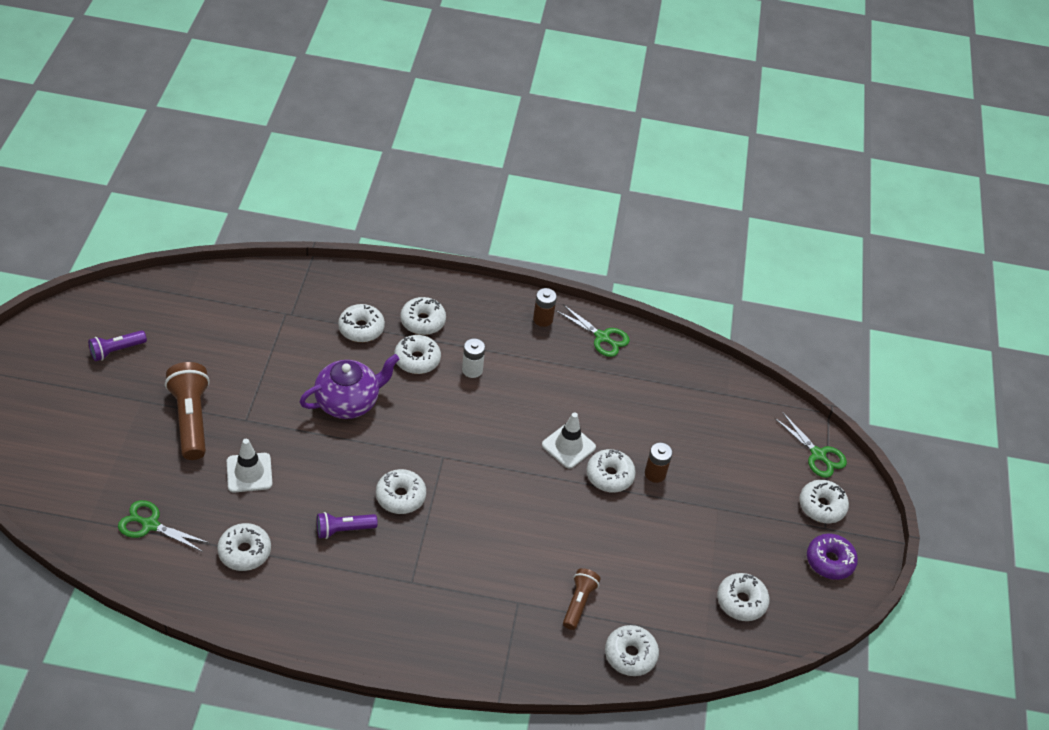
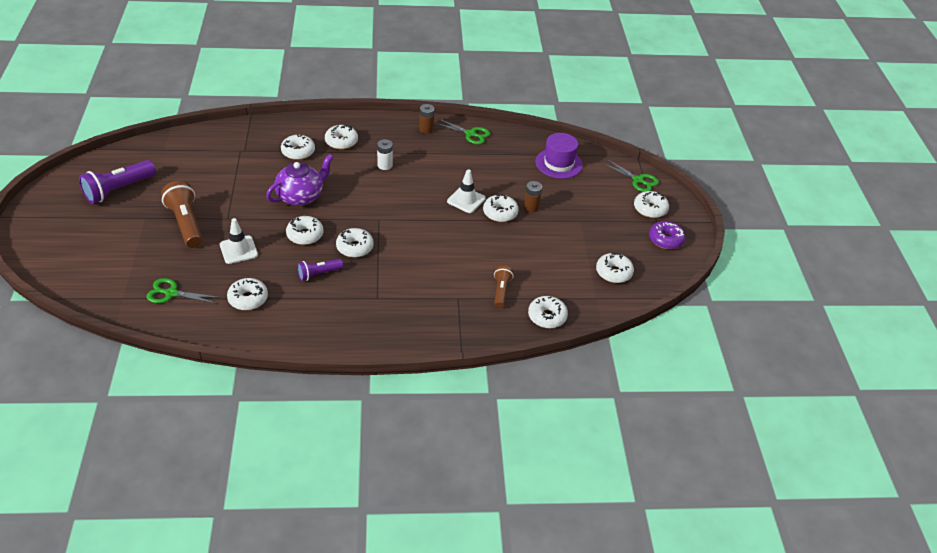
camera: 10 degrees left, 5 degrees down
(116, 350) = (118, 190): purple flashlight -> purple flashlight, size x1.73
(417, 359) = (343, 164): white donut -> white donut (305, 235)
(713, 407) = (558, 163): none -> purple hat

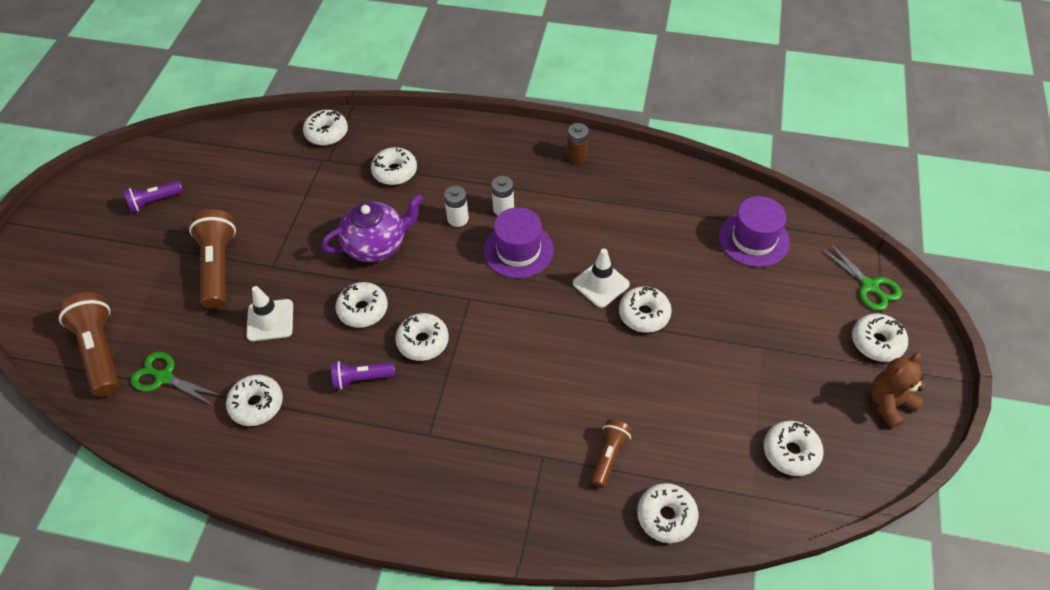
camera: 20 degrees right, 10 degrees up
(114, 285) = (100, 351): none -> brown flashlight
(118, 190) = (155, 201): purple flashlight -> purple flashlight, size x0.58
(341, 142) = (456, 162): white donut -> white donut (327, 133)
(354, 174) = (458, 219): none -> white battery
(403, 188) = (518, 250): none -> purple hat
(470, 134) = (637, 172): green scissors -> none
(531, 207) = (692, 311): brown battery -> none
(665, 239) = (889, 404): purple donut -> brown teddy bear

